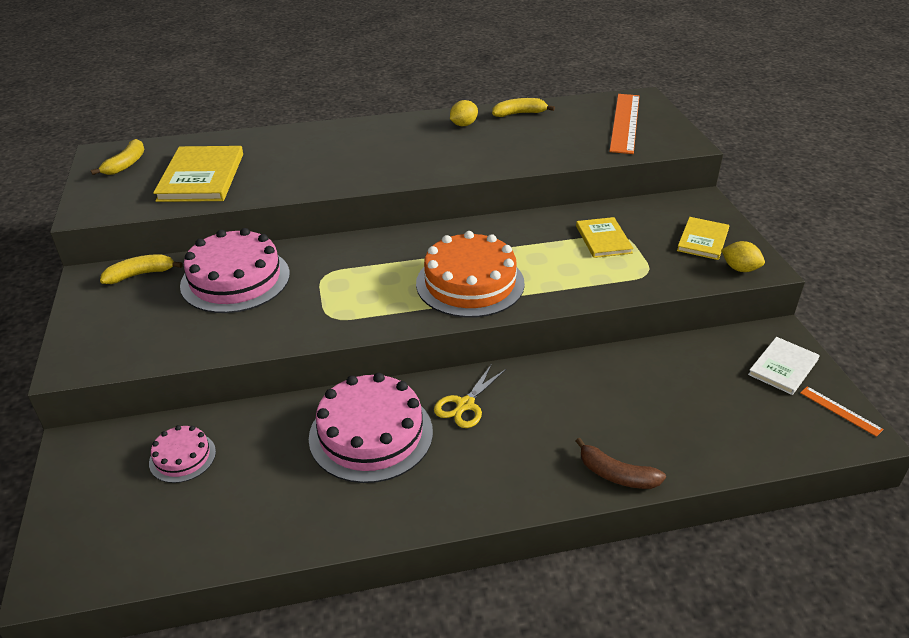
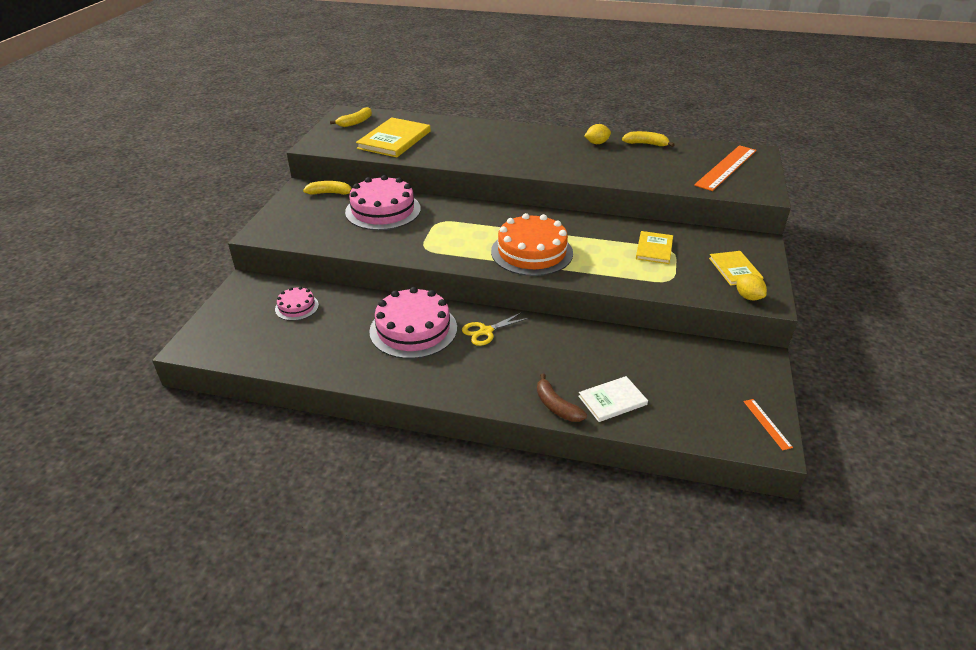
camera: 25 degrees right, 0 degrees up
(703, 240) = (735, 269): yellow book -> yellow book turned 60 degrees counterclockwise
(783, 367) = (744, 380): white book -> white book (612, 400)

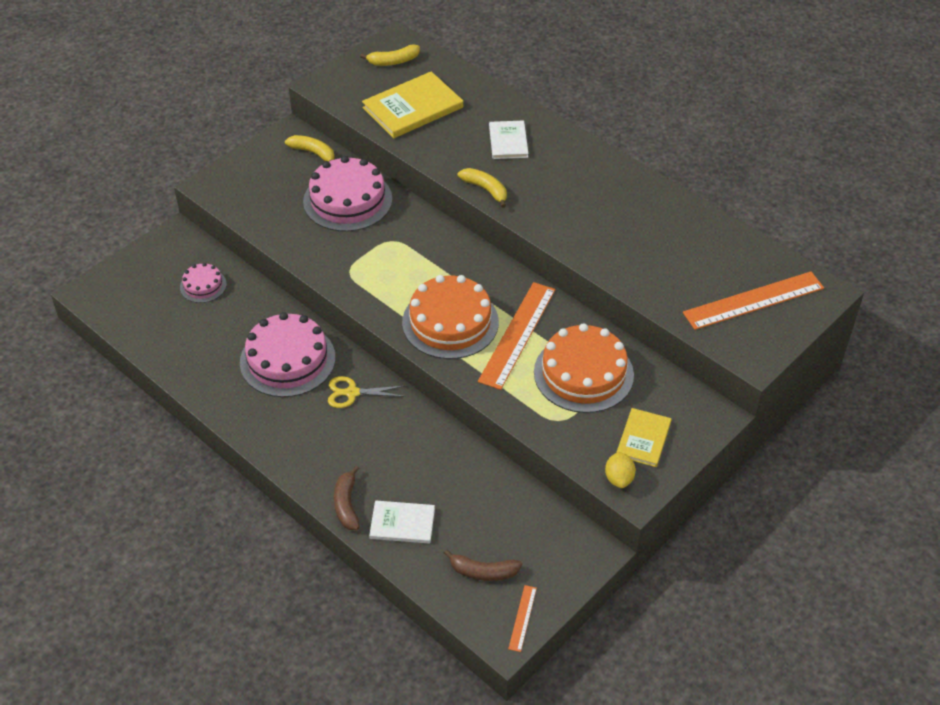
camera: 30 degrees right, 10 degrees up
(480, 139) = (508, 141): none -> white book
(586, 243) = (517, 334): none -> orange ruler
(596, 143) = (637, 200): yellow lemon -> none
(646, 144) = (696, 224): yellow banana -> yellow banana (485, 189)
(654, 249) = (583, 373): yellow book -> orange cake
(706, 406) = (483, 572): none -> brown banana

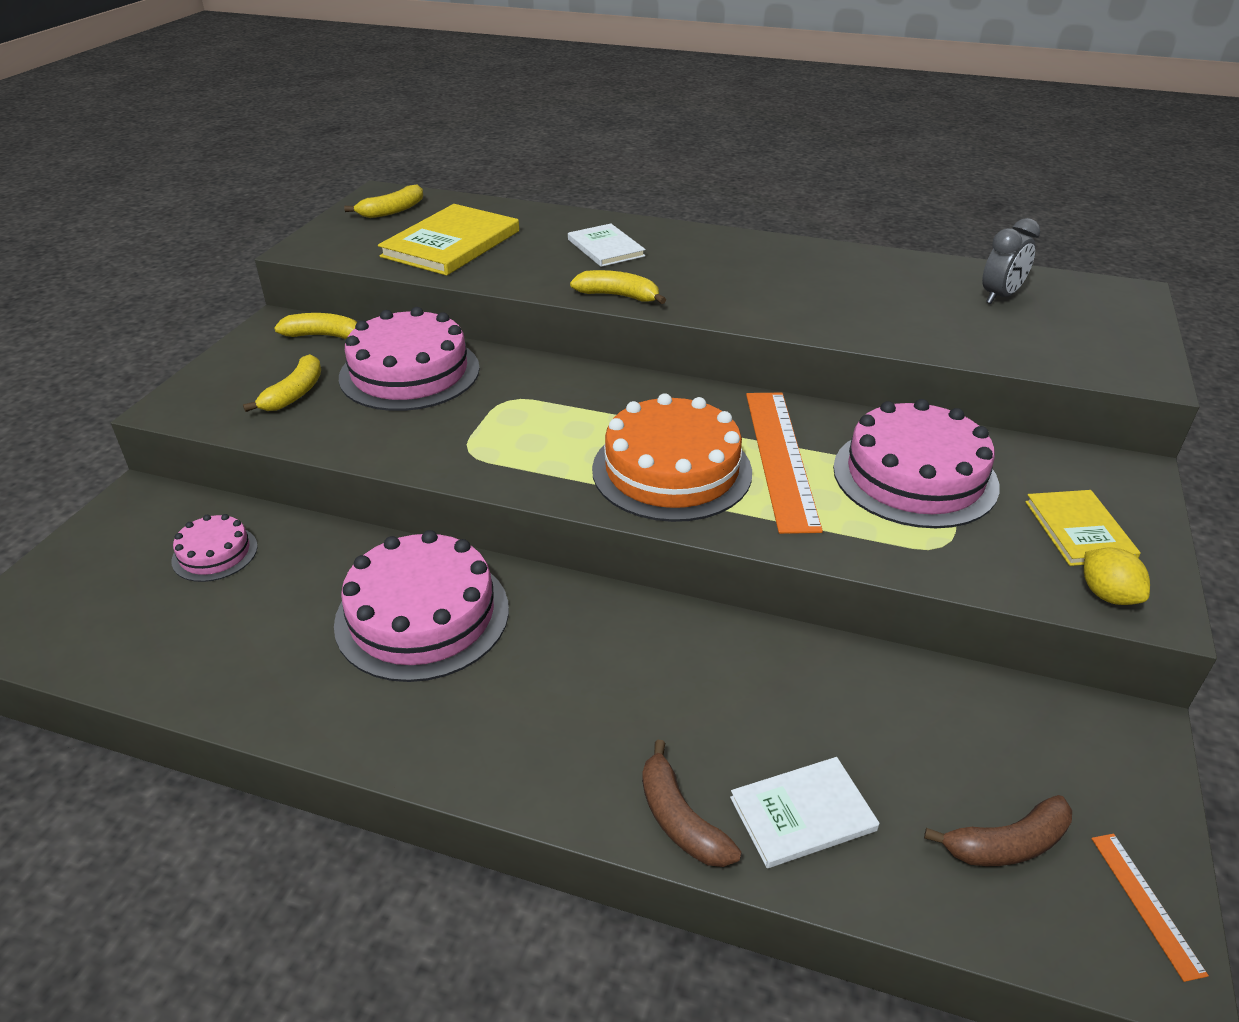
camera: 25 degrees left, 10 degrees down
(277, 196) = (295, 393): none -> yellow banana
(352, 393) = (563, 629): yellow scissors -> none
(583, 373) = (914, 476): orange cake -> pink cake
(730, 267) = (1000, 296): none -> grey clock
(753, 300) = (1066, 319): orange ruler -> none

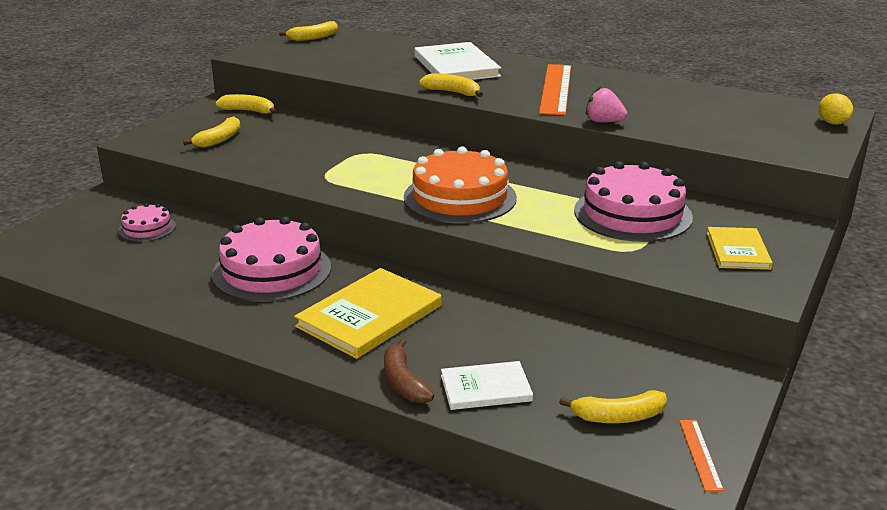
camera: 10 degrees right, 10 degrees down
(409, 372) = (300, 134): pink cake -> none
(451, 244) = (347, 58): yellow book -> yellow book (369, 316)
(605, 248) = (456, 66): white book -> white book, size x1.68
(780, 457) = (540, 197): orange ruler -> orange ruler (555, 89)
(842, 333) = (603, 122): none -> pink strawberry
(1000, 296) = (735, 110): grey clock -> none
(1007, 844) = (618, 417): brown banana -> yellow banana
(1107, 595) = (737, 284): yellow lemon -> yellow lemon (832, 123)

